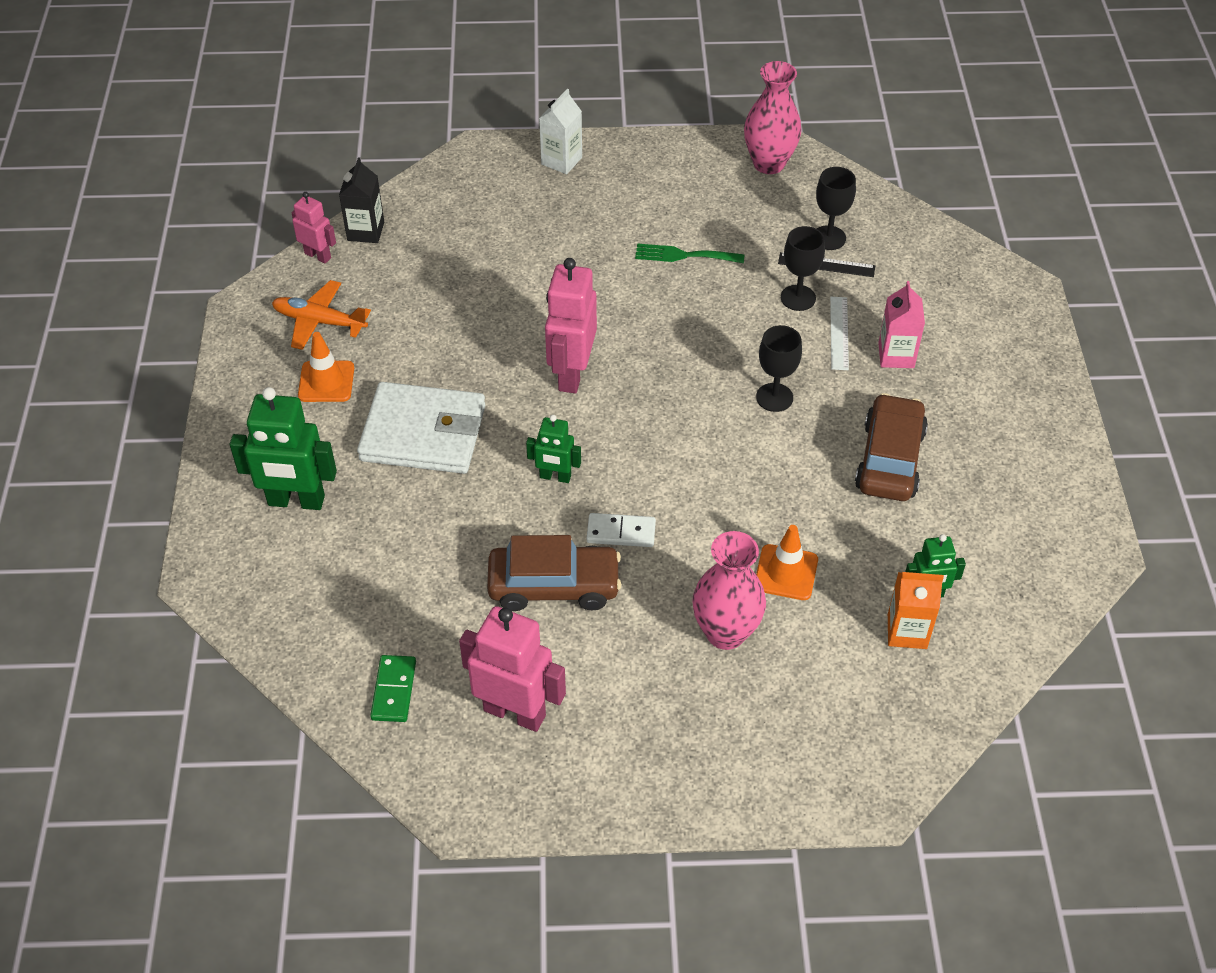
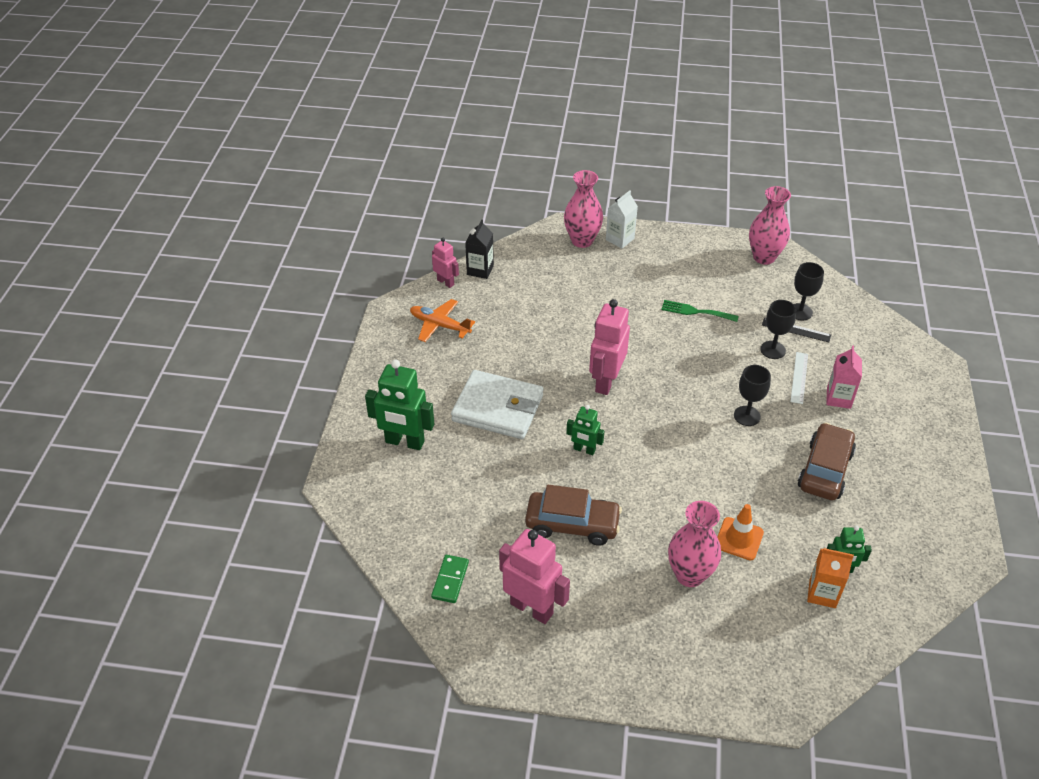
camera: 10 degrees right, 5 degrees down
(326, 382) = (438, 365): orange traffic cone -> none
(507, 169) = (582, 240): none -> pink vase
(621, 532) = (625, 494): white domino -> none

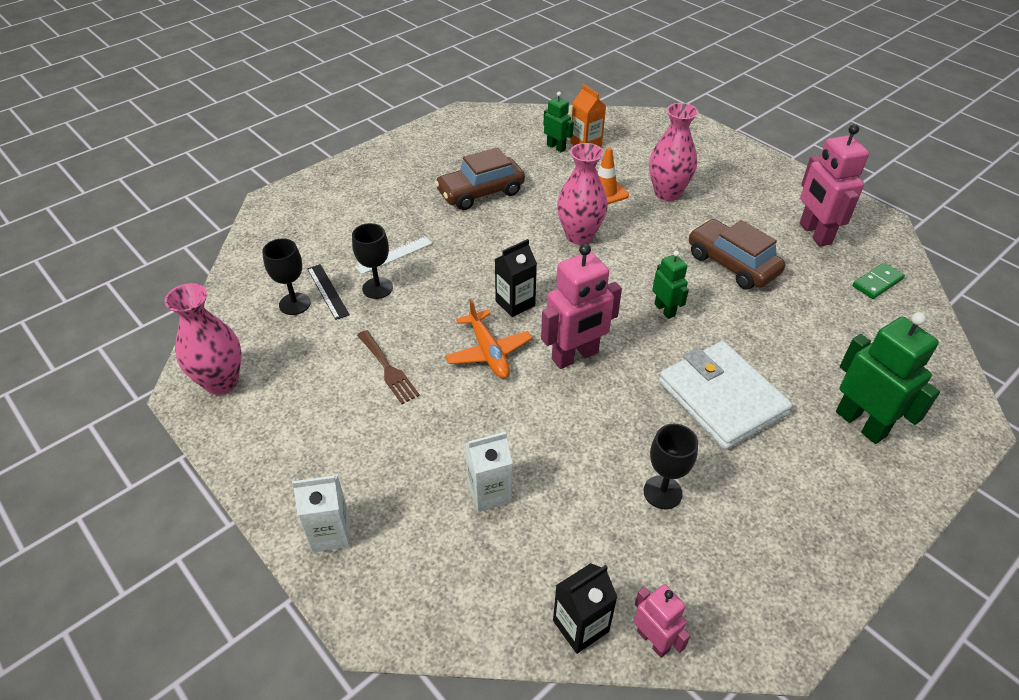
camera: 140 degrees left, 0 degrees up
(439, 325) = (717, 560): orange plane -> orange plane (488, 352)
(445, 282) = (653, 640): pink robot -> pink robot turned 150 degrees clockwise
(572, 291) = (489, 493): none -> white carton
(582, 240) = (381, 571): pink vase -> pink vase (579, 236)
(681, 393) = (515, 303): none -> black carton
(695, 311) = (388, 369): green fork -> brown fork
(747, 416) = (484, 254): black goblet -> black goblet (662, 492)
(838, 398) = (390, 224): pink carton -> none

